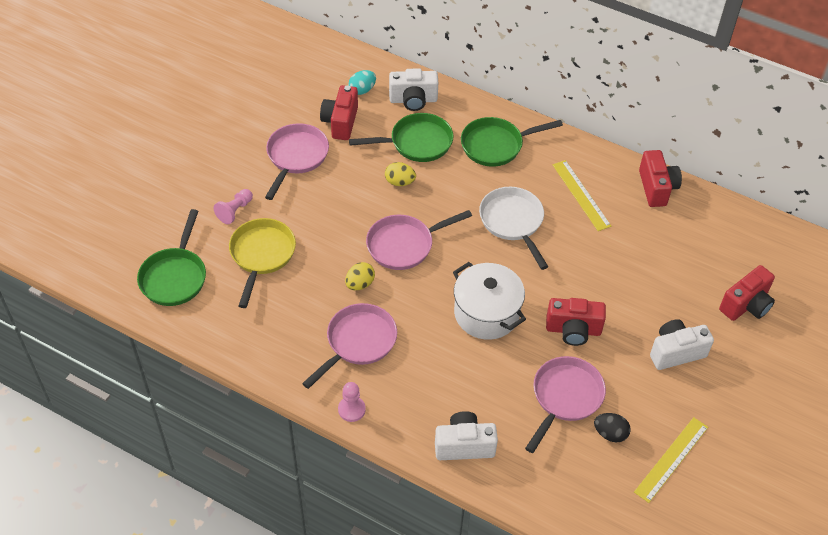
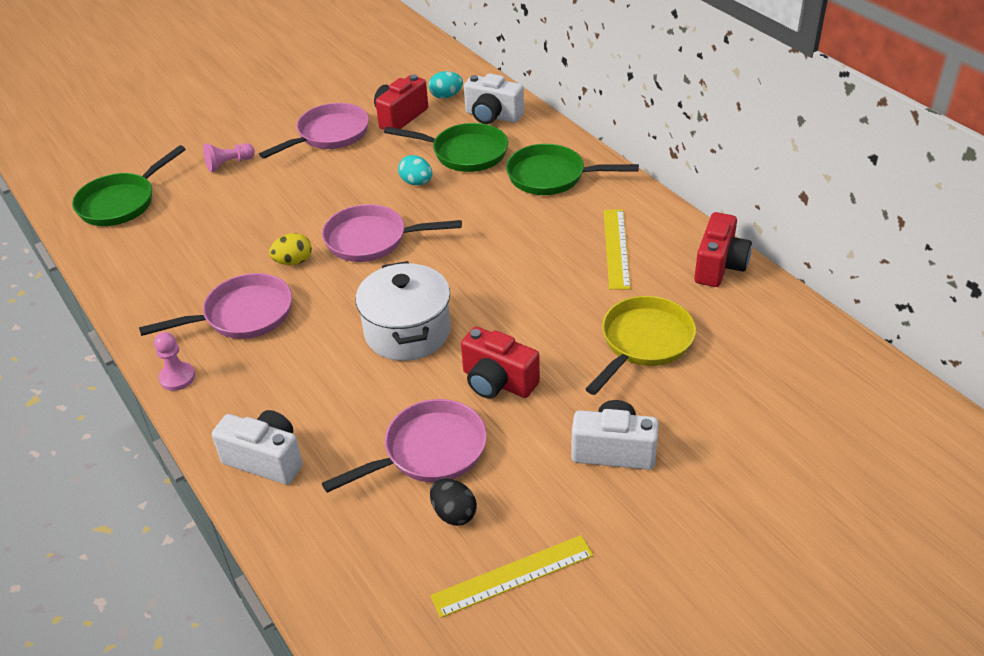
camera: 30 degrees right, 10 degrees down
(261, 255) = (219, 208): yellow pan -> yellow pan (643, 343)
(400, 182) = (416, 182): yellow egg -> turquoise egg
(513, 222) = (512, 252): white pan -> none
(746, 305) = (753, 428): red camera -> none

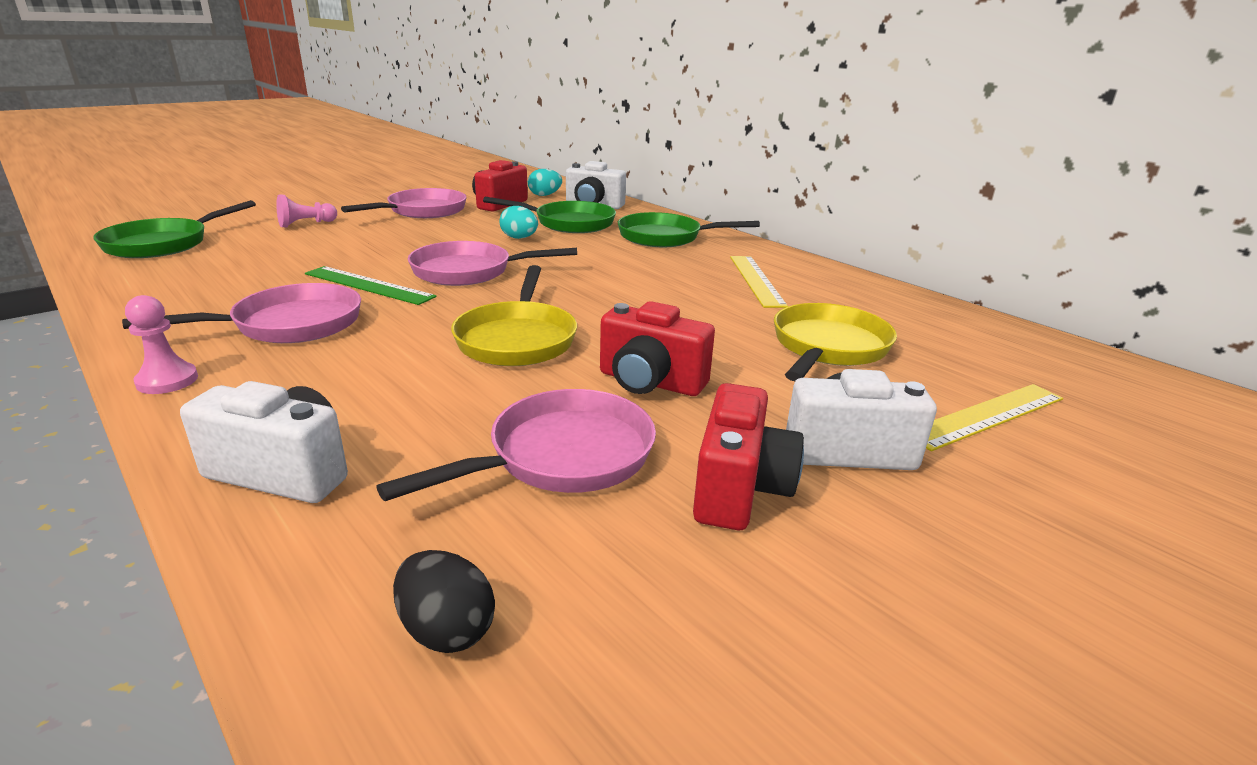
camera: 10 degrees left, 15 degrees down
(293, 261) = (369, 285): yellow egg -> green ruler
(407, 332) = (517, 339): white pot -> yellow pan
(454, 513) = (617, 537): black egg -> black egg (446, 630)
(513, 576) = (754, 635): yellow ruler -> yellow ruler (986, 416)
(719, 266) = (878, 293): red camera -> red camera (739, 489)

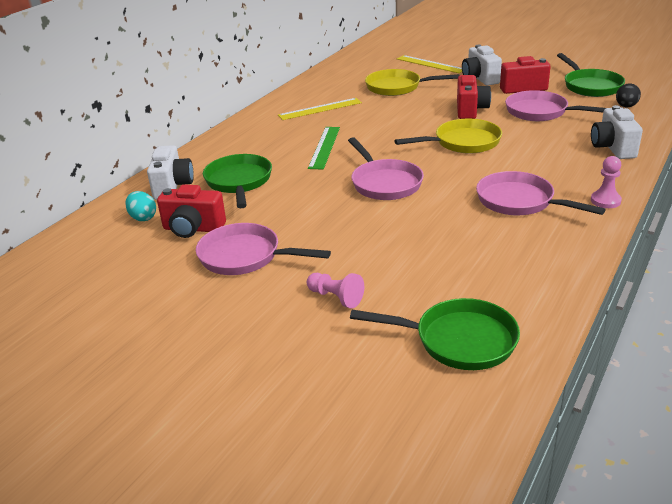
camera: 105 degrees left, 5 degrees up
(369, 285) = (441, 204): green ruler -> green ruler (324, 147)
(519, 238) = (295, 189): turquoise egg -> none
(665, 237) = (252, 143): green pan -> green pan (590, 86)

